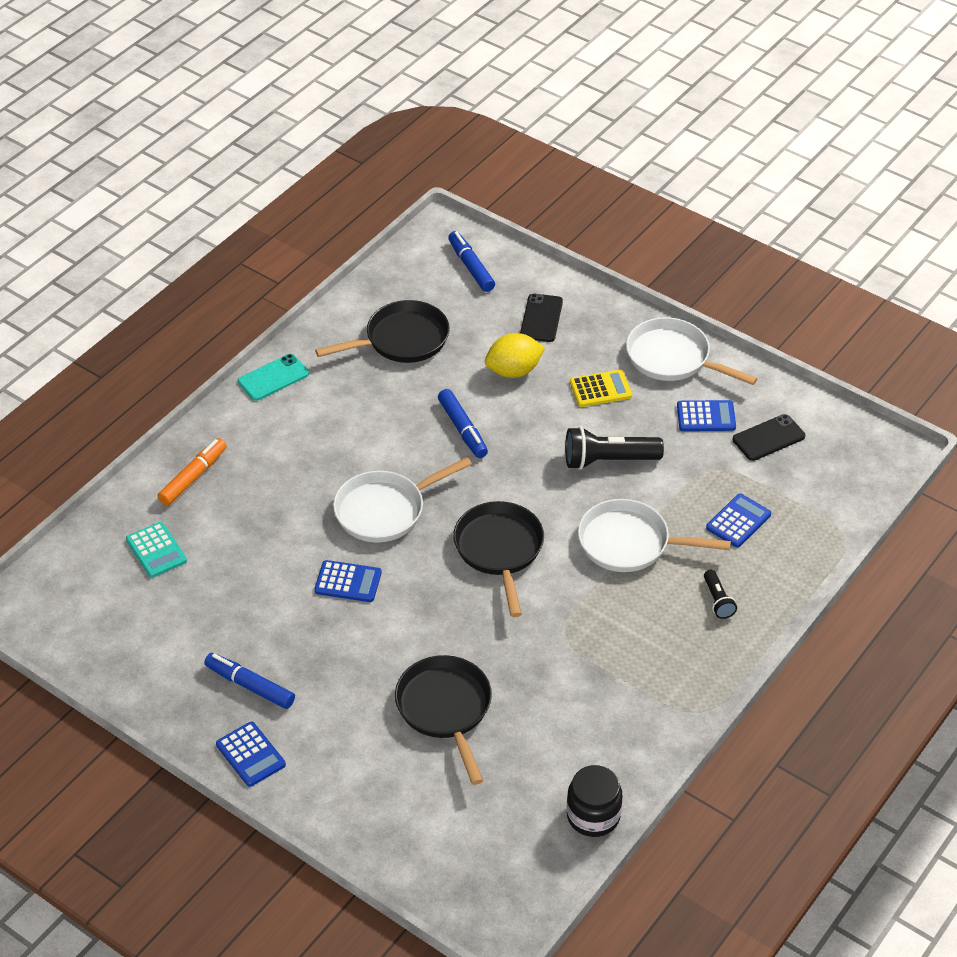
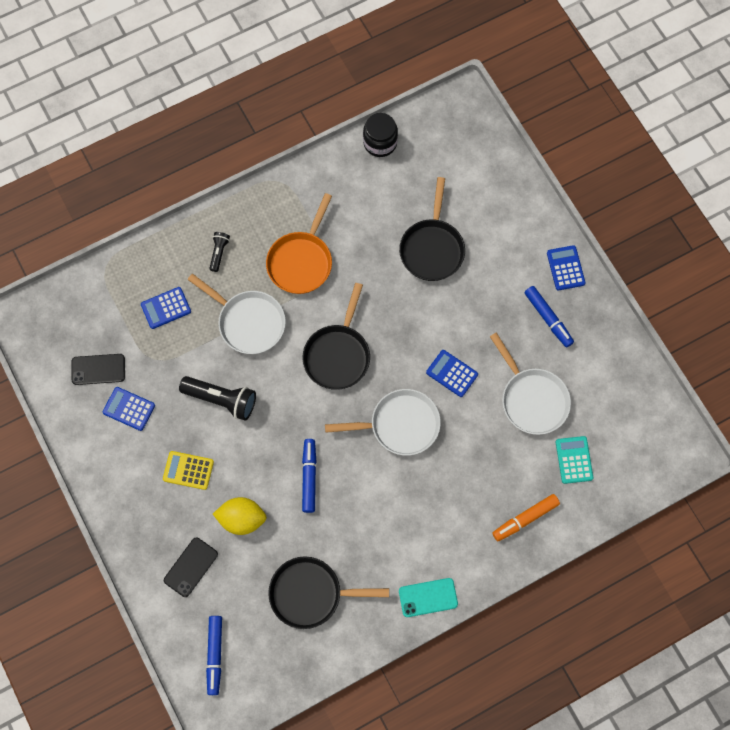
camera: 155 degrees left, 25 degrees up
(608, 630) = (301, 261): none -> orange pan
(673, 358) = (117, 477): white pan -> white pan (532, 399)

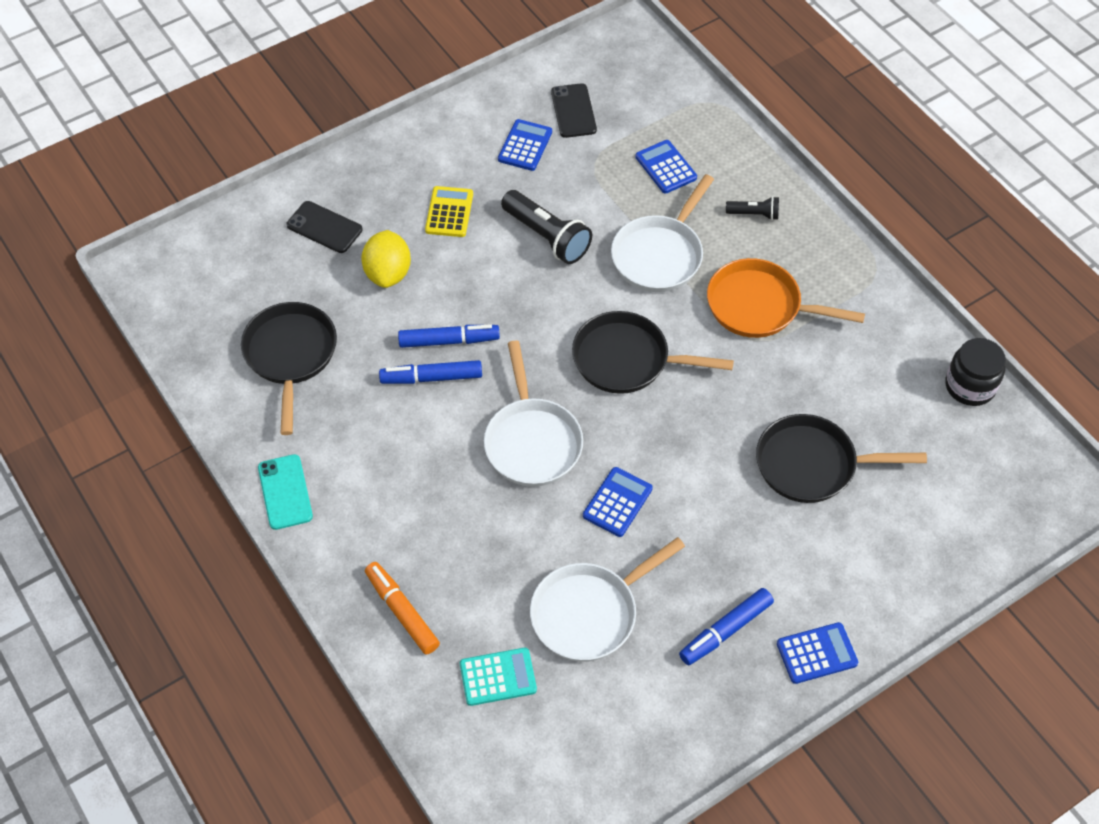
camera: 85 degrees right, 15 degrees down
(215, 655) = (213, 262): blue marker -> blue marker (432, 378)
(221, 400) = (547, 237): black flashlight -> black flashlight turned 60 degrees counterclockwise

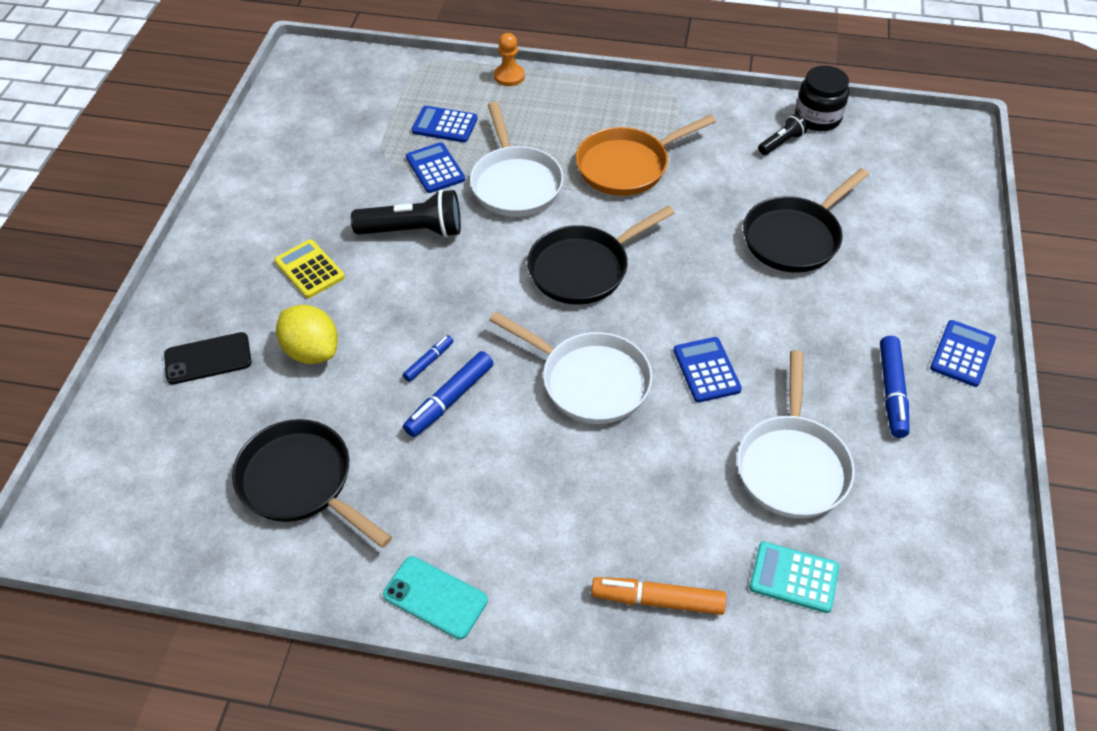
camera: 45 degrees left, 5 degrees down
(448, 341) = (428, 361): blue marker -> blue marker, size x0.57
(498, 677) = (794, 577): turquoise calculator -> turquoise calculator turned 105 degrees counterclockwise
(525, 146) = (315, 181): blue calculator -> blue calculator (435, 168)
(573, 111) = (324, 134): black phone -> none
(754, 214) = (547, 113): black flashlight -> black flashlight (781, 142)
(764, 161) = (509, 76): none -> orange pawn

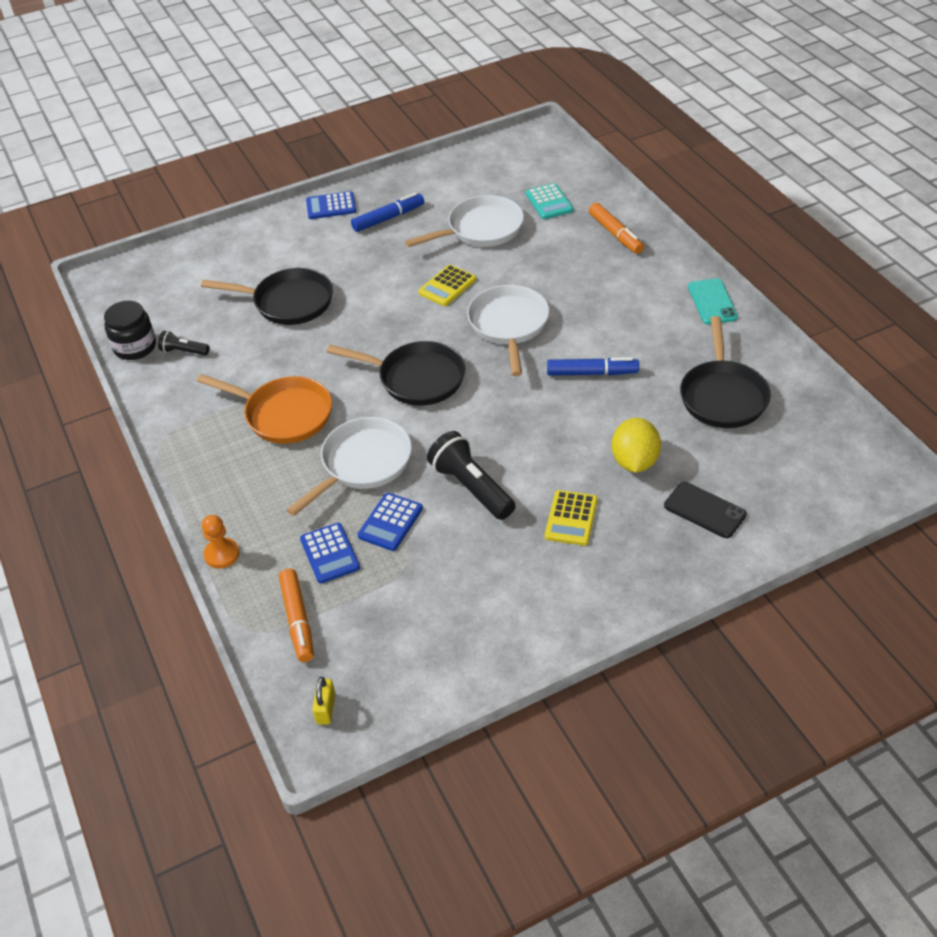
camera: 125 degrees left, 5 degrees down
(323, 69) = (326, 709): none -> yellow padlock
(406, 86) = (298, 620): none -> orange marker
(428, 361) = (576, 400): blue marker -> none
(706, 370) = (447, 286): blue calculator -> yellow calculator

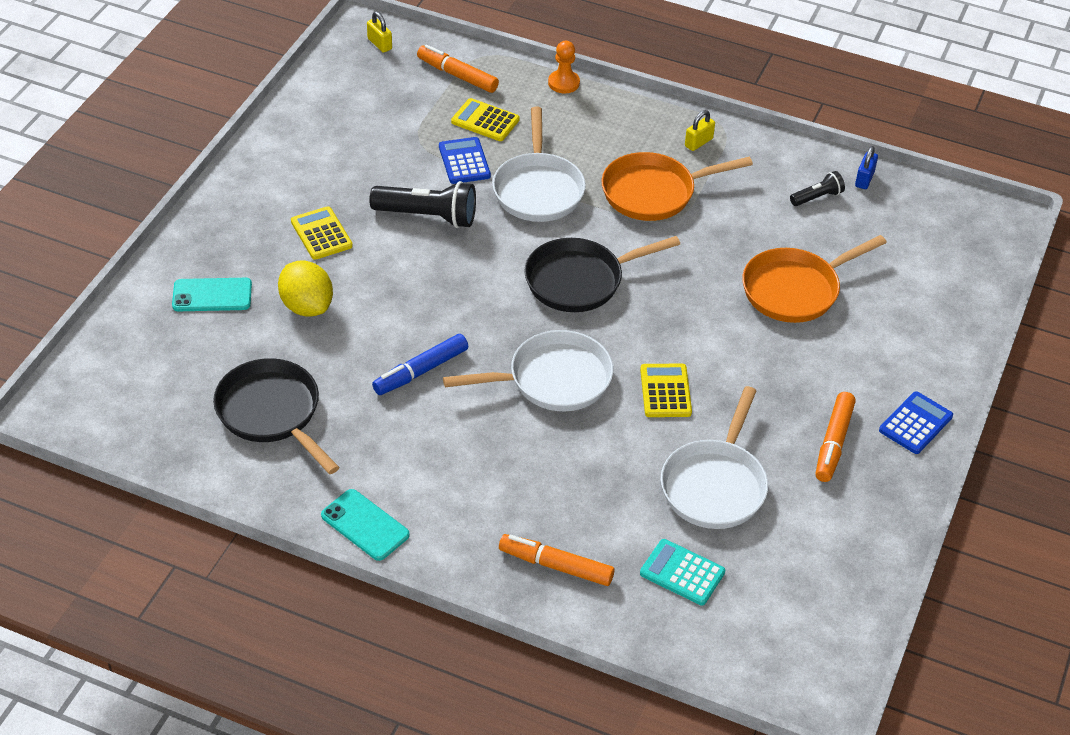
camera: 135 degrees right, 0 degrees up
(135, 347) = (864, 179): black jar -> blue padlock
(198, 436) = (698, 142): none -> yellow padlock
(288, 302) = (795, 290): black pan -> orange pan
(330, 553) = (485, 121): blue calculator -> yellow calculator
(388, 218) = (833, 443): blue marker -> orange marker
(509, 325) = (553, 379): white pan -> white pan turned 60 degrees counterclockwise
(704, 510) = (212, 295): black phone -> turquoise phone

